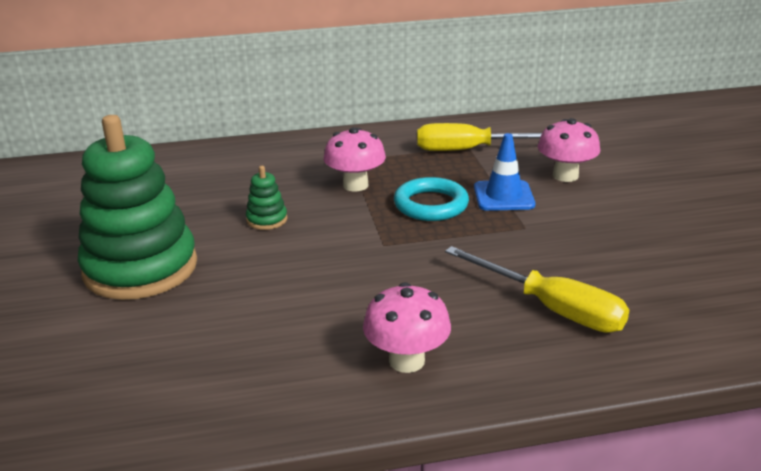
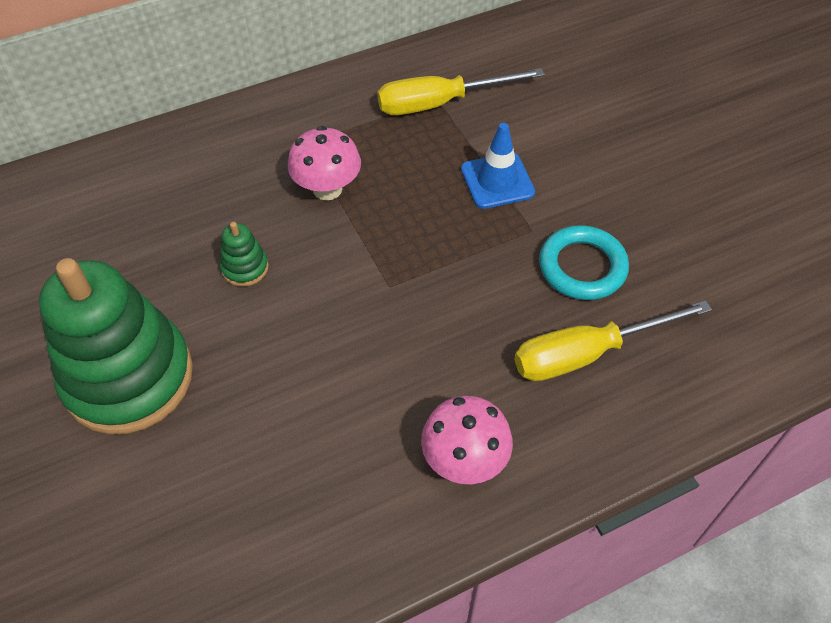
camera: 15 degrees left, 25 degrees up
(431, 205) = (422, 209): turquoise ring -> turquoise ring (582, 267)
(551, 308) = (587, 353): yellow screwdriver -> yellow screwdriver turned 135 degrees clockwise
(565, 176) = (555, 134): pink mushroom -> none

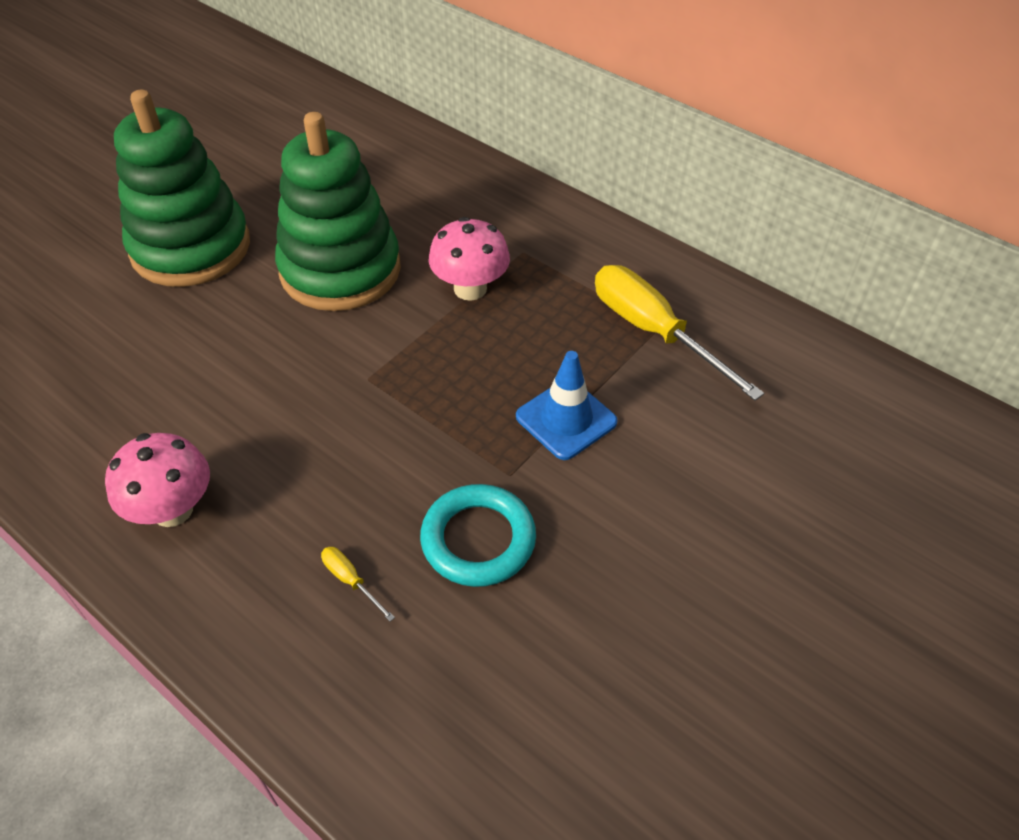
camera: 65 degrees right, 5 degrees down
(245, 267) = (340, 270): green stacking toy -> green stacking toy, size x2.49
(587, 353) = (351, 580): yellow screwdriver -> yellow screwdriver, size x0.40

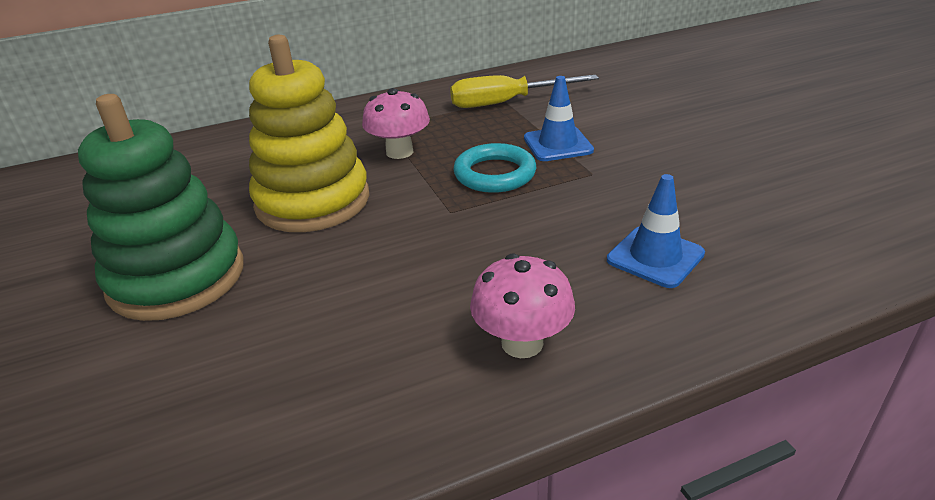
camera: 60 degrees left, 15 degrees down
(340, 270) = (313, 201): green stacking toy -> yellow stacking toy
(351, 580) = (655, 257): yellow screwdriver -> blue traffic cone
(478, 539) = (644, 196): turquoise ring -> turquoise ring (495, 174)

